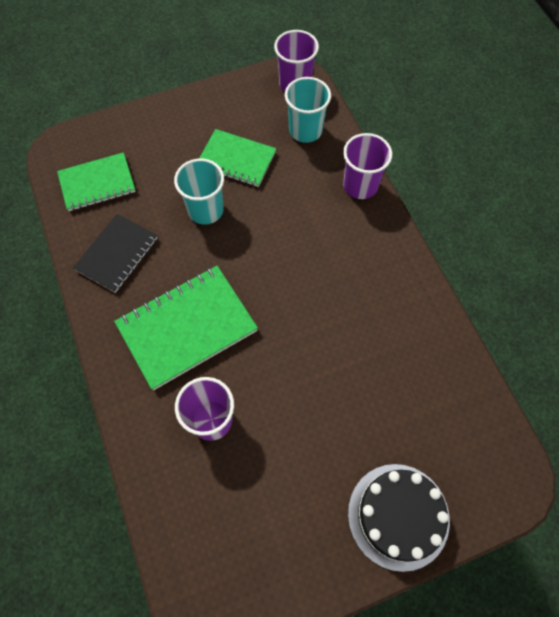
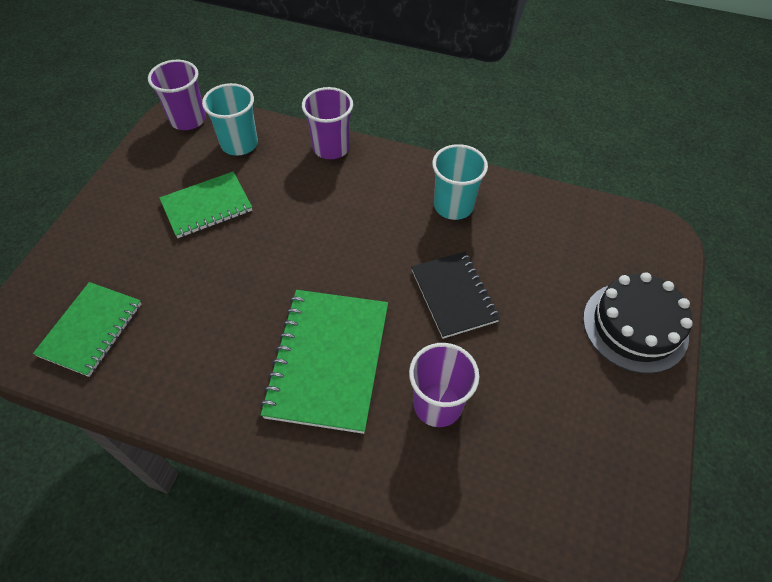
camera: 50 degrees left, 10 degrees down
(117, 254) = (188, 366): black notebook -> black notebook (454, 295)
(205, 210) = (228, 263): turquoise cup -> turquoise cup (453, 206)

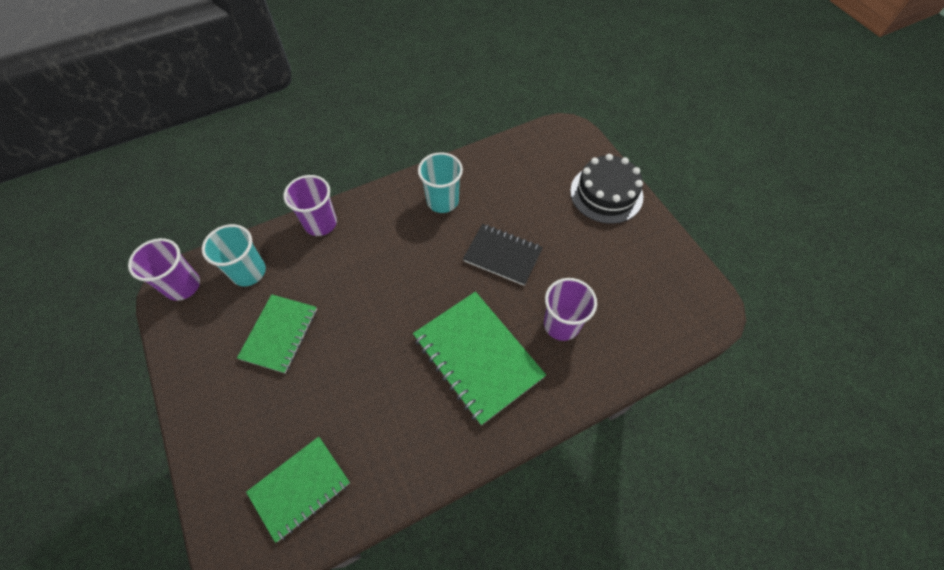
camera: 45 degrees left, 5 degrees up
(91, 330) = (300, 488): green notebook -> green notebook turned 75 degrees clockwise

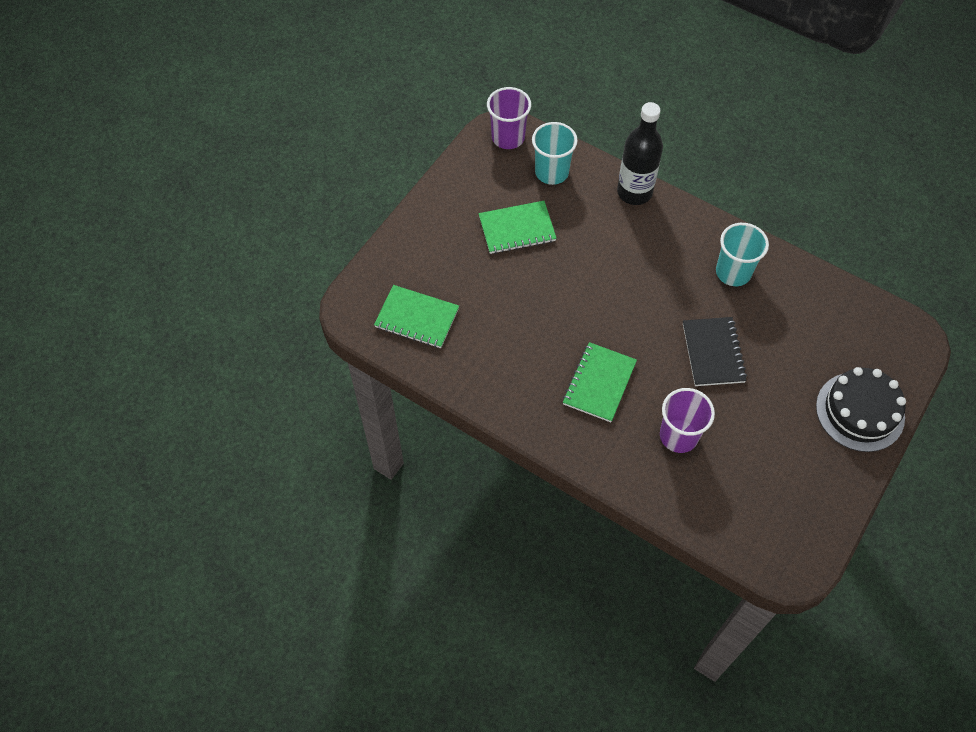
camera: 60 degrees right, 0 degrees up
(320, 223) = (634, 192): purple cup -> black bottle
(477, 357) = (599, 383): green notebook -> green notebook, size x0.65

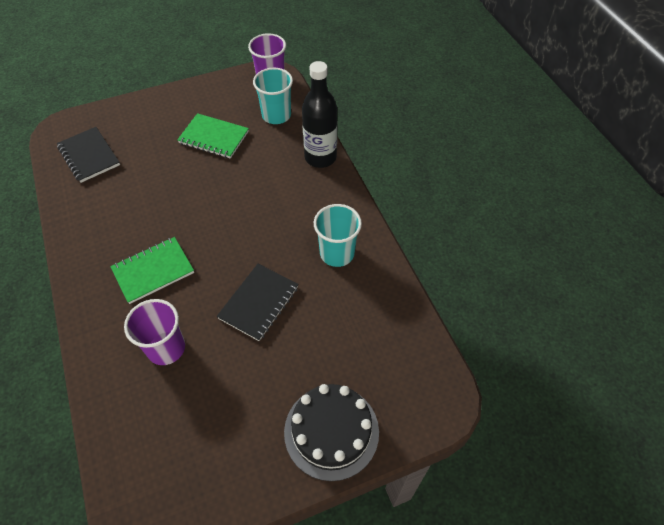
camera: 35 degrees right, 5 degrees down
(417, 318) = (89, 156): green notebook -> black notebook

